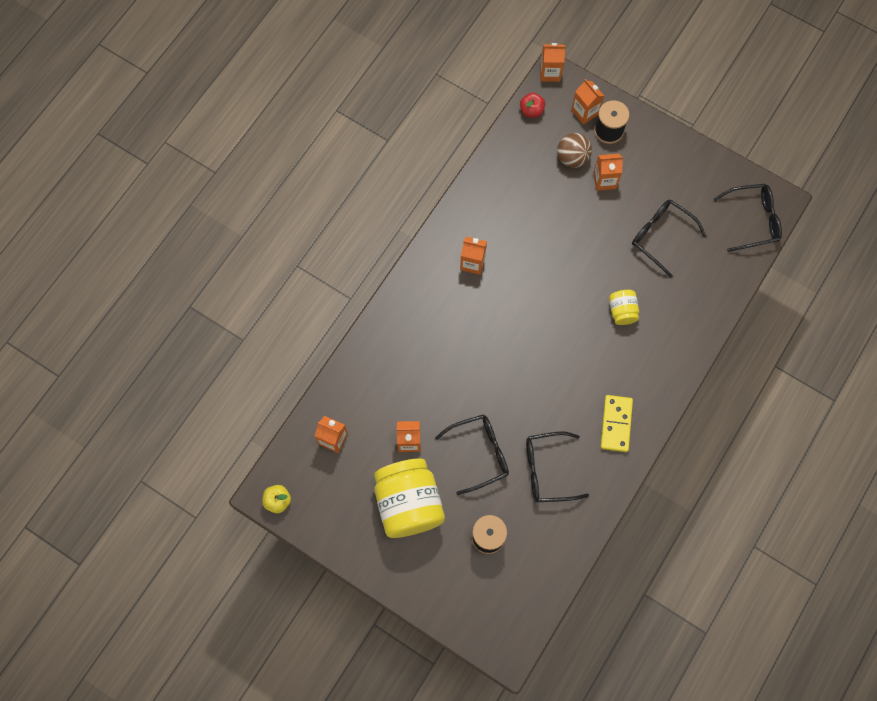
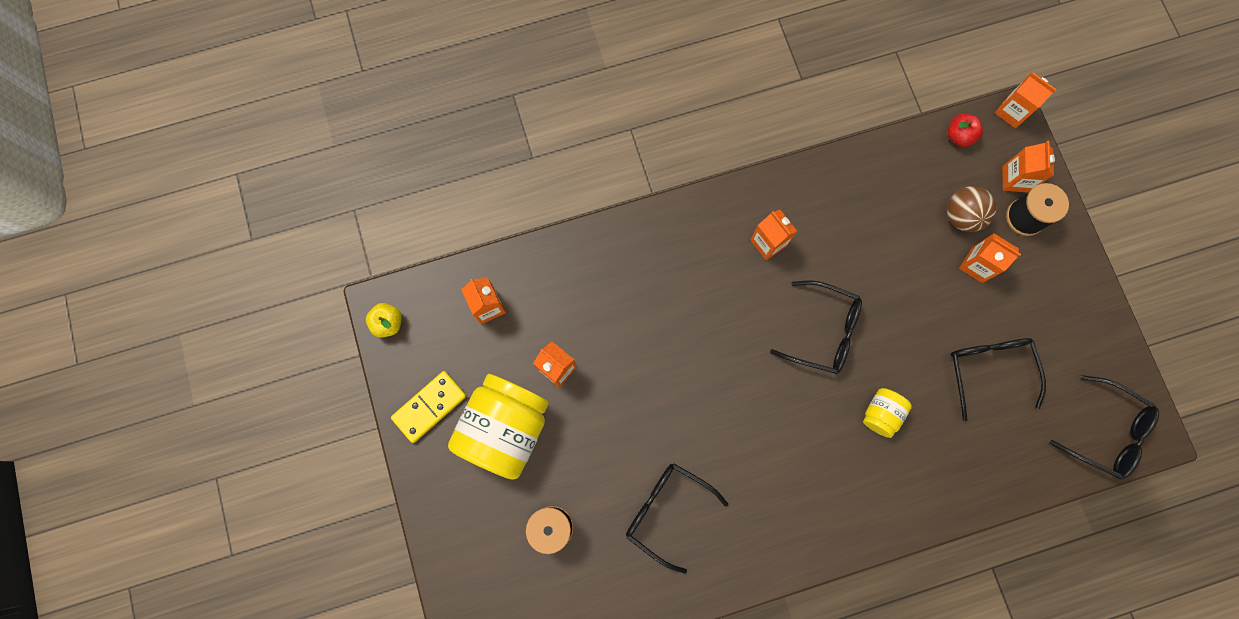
camera: 40 degrees right, 5 degrees up
(480, 453) = (614, 438): black glasses -> black glasses (823, 331)
(616, 424) = (776, 524): yellow domino -> yellow domino (429, 407)

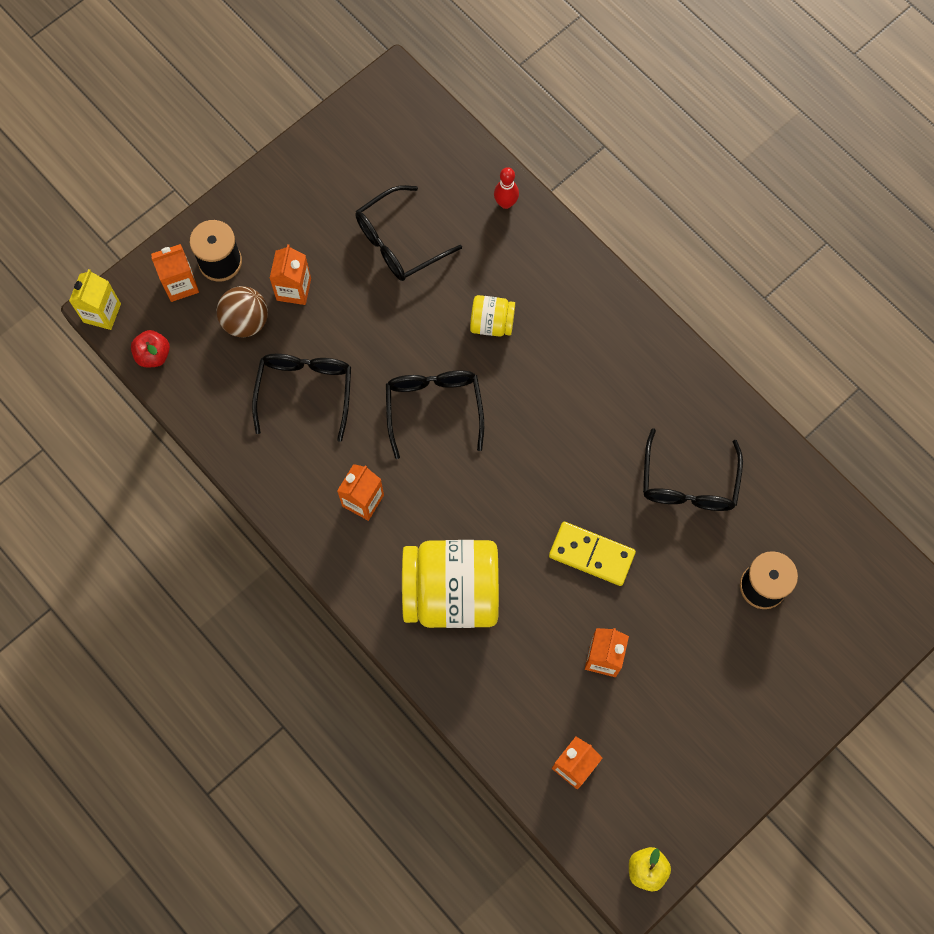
camera: 115 degrees left, 5 degrees down
(429, 407) = (711, 773): yellow domino -> yellow domino (591, 554)
(505, 429) = (693, 681): yellow jar -> yellow jar (451, 592)
(993, 480) = (505, 203): none -> red bowling pin
(1012, 111) = (102, 313): orange carton -> yellow carton
(1106, 432) = (410, 123): black glasses -> black glasses (305, 391)

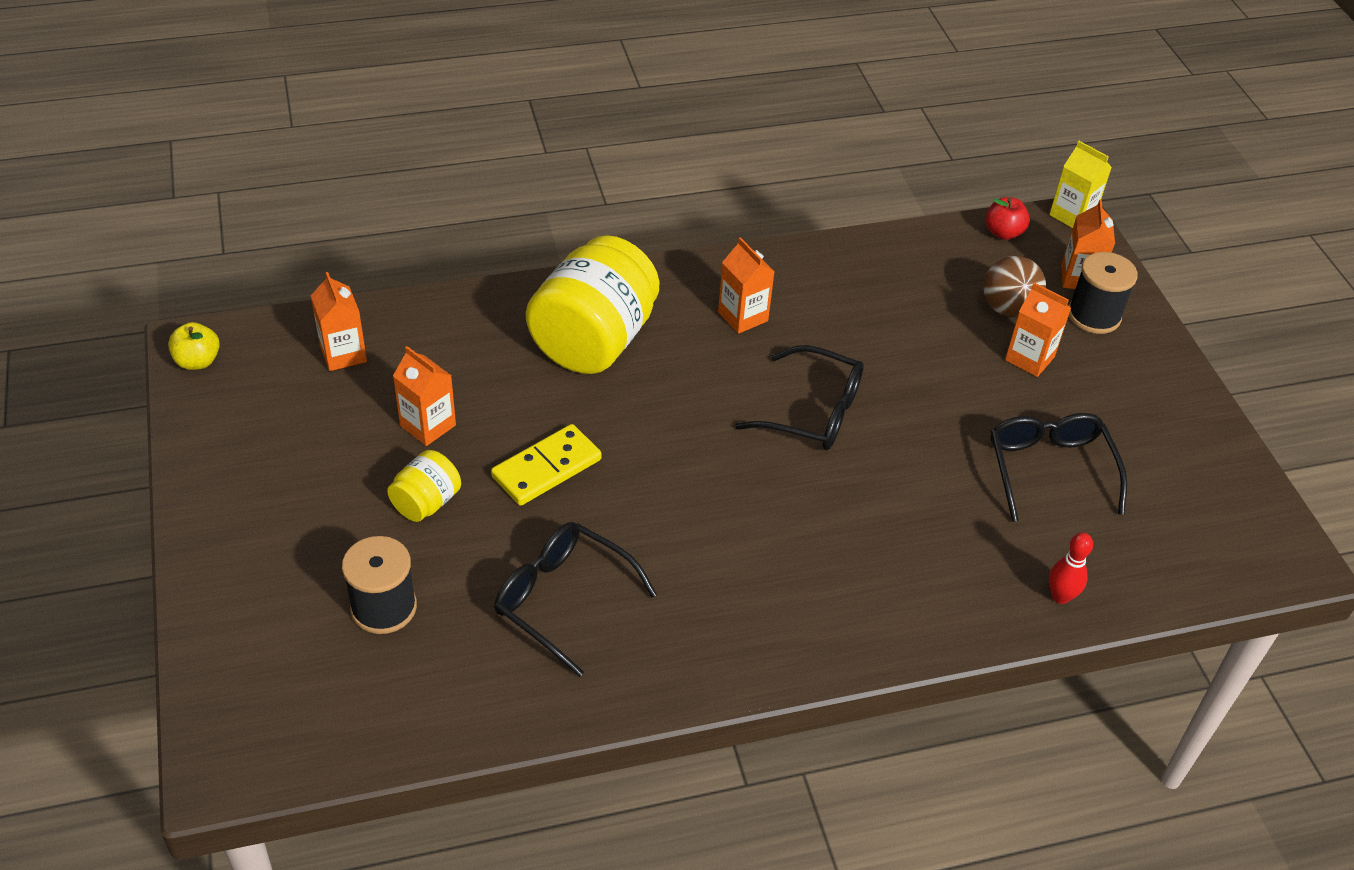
camera: 115 degrees right, 25 degrees down
(305, 391) = (897, 321): black glasses -> none
(492, 323) = (892, 508): yellow jar -> yellow jar (426, 502)

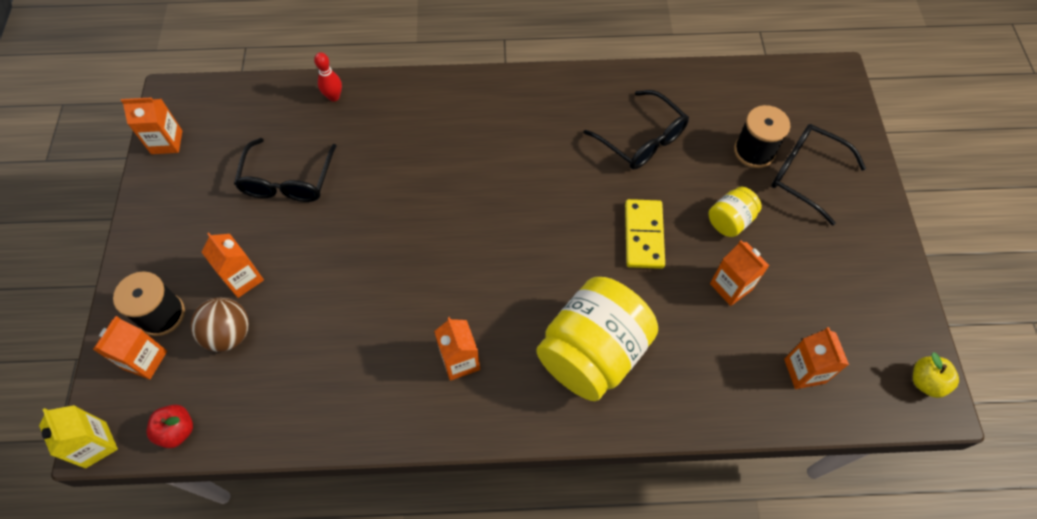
camera: 165 degrees left, 15 degrees up
(547, 468) = (643, 235): yellow domino -> yellow domino turned 60 degrees counterclockwise
(813, 412) = (435, 254): black glasses -> black glasses (805, 175)
(1247, 495) = (166, 142): none -> orange carton

